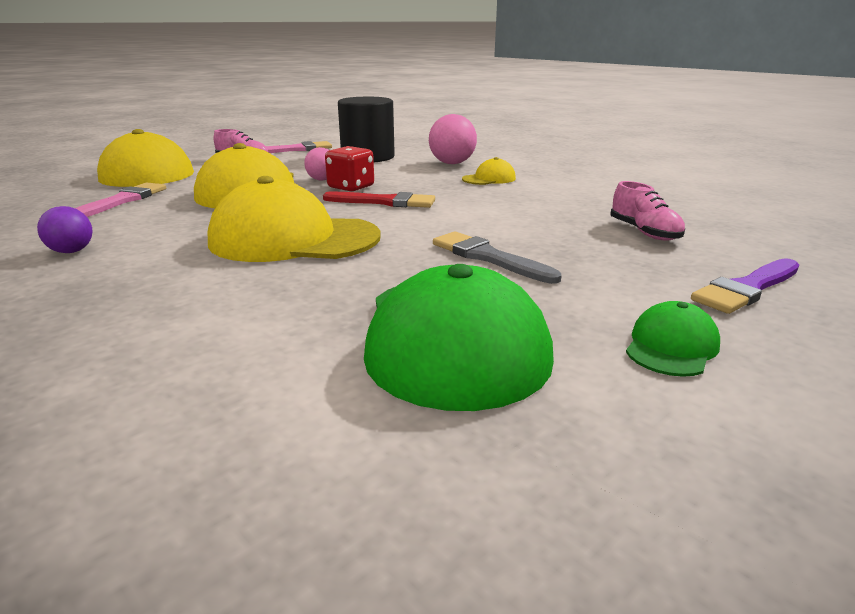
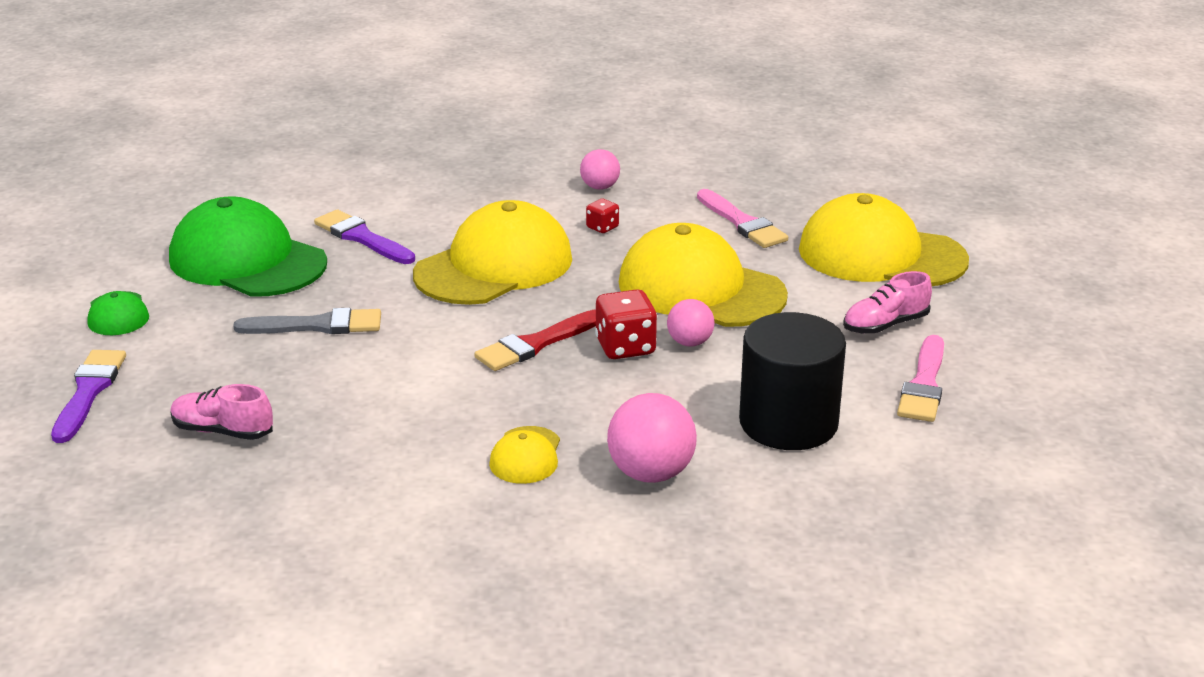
camera: 130 degrees right, 5 degrees up
(71, 251) = (600, 187): purple ball -> pink ball
(172, 229) = (602, 227): none -> red dice
(311, 304) = (362, 238): none -> purple brush

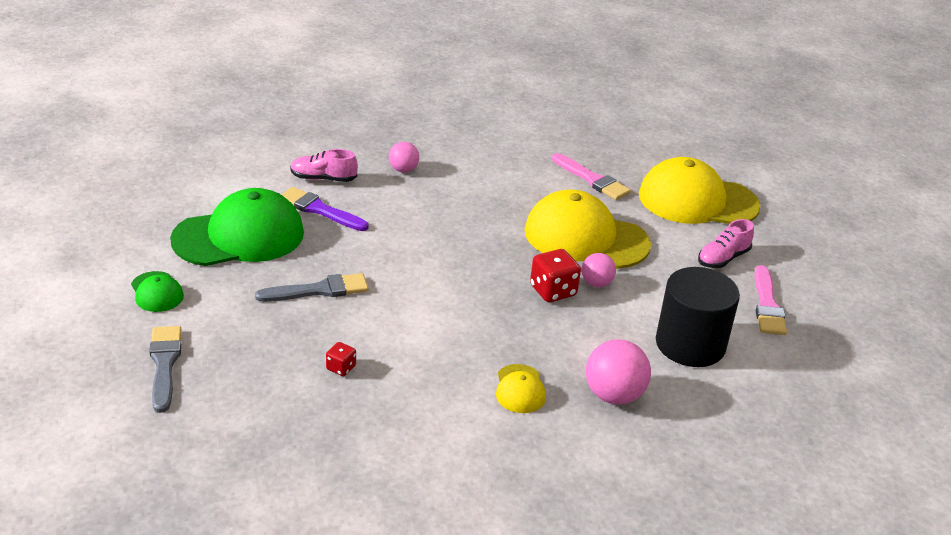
camera: 15 degrees left, 5 degrees up
(89, 392) = (164, 364): purple brush -> grey brush
(222, 431) = (285, 389): pink shoe -> pink shoe (323, 178)
(247, 261) = (239, 236): green cap -> green cap turned 135 degrees clockwise
(494, 266) = (430, 228): yellow cap -> none
(536, 344) = (488, 293): red brush -> none
(600, 187) = (478, 155): pink ball -> pink ball (403, 170)
(602, 227) = (494, 189): red dice -> red dice (341, 368)

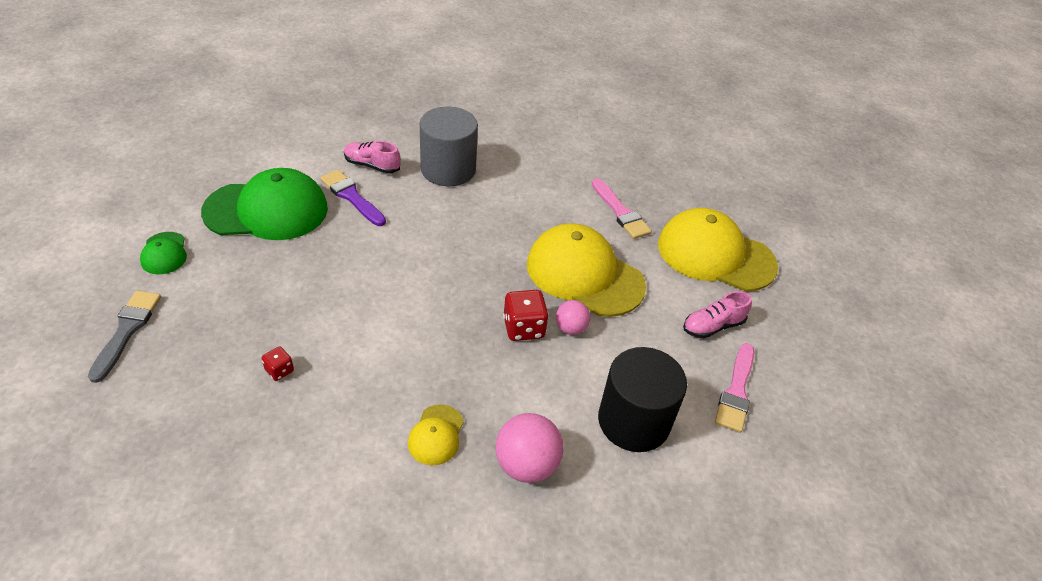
camera: 15 degrees right, 10 degrees up
(319, 290) = (305, 281): grey brush -> none
(403, 170) = (448, 169): pink ball -> grey cylinder

